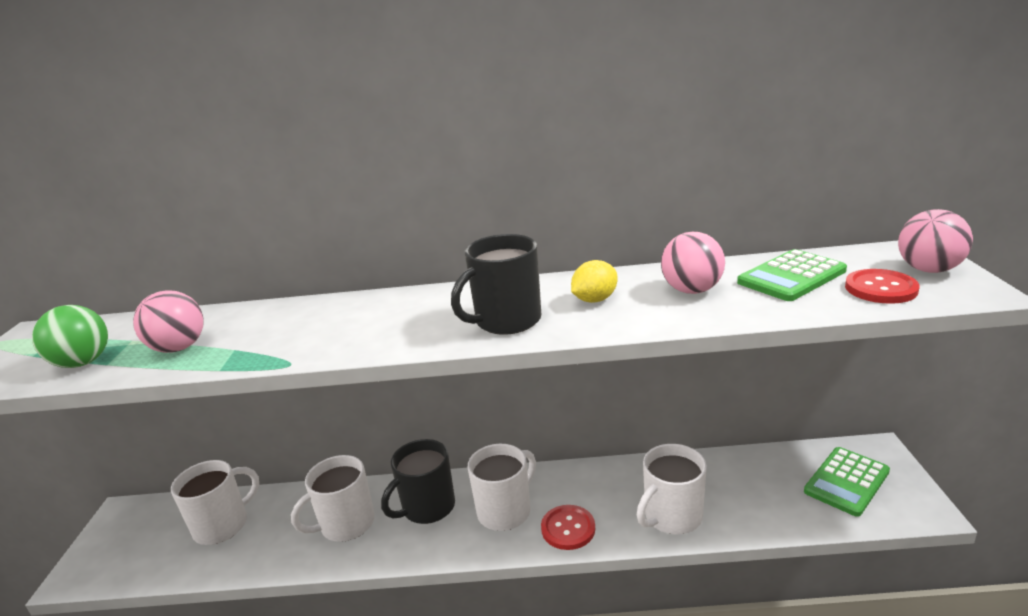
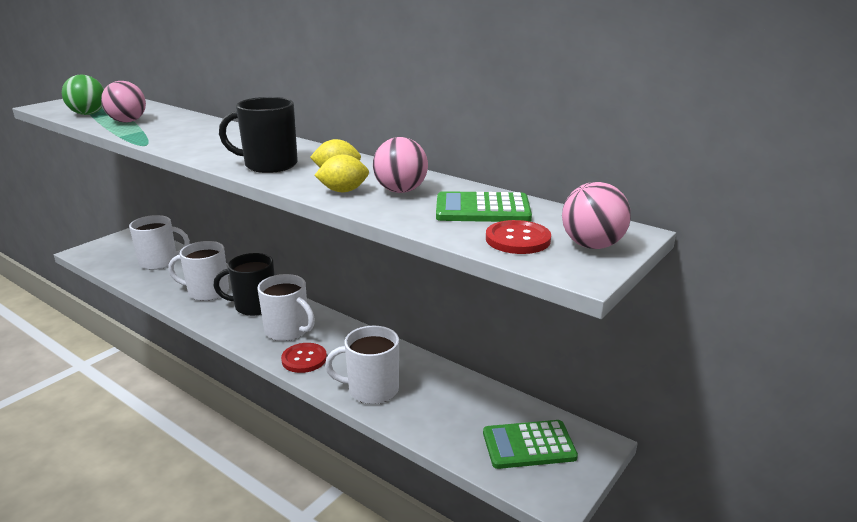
camera: 35 degrees right, 0 degrees up
(505, 511) = (287, 331): white mug -> white mug turned 45 degrees clockwise
(648, 313) = (343, 191): none -> yellow lemon

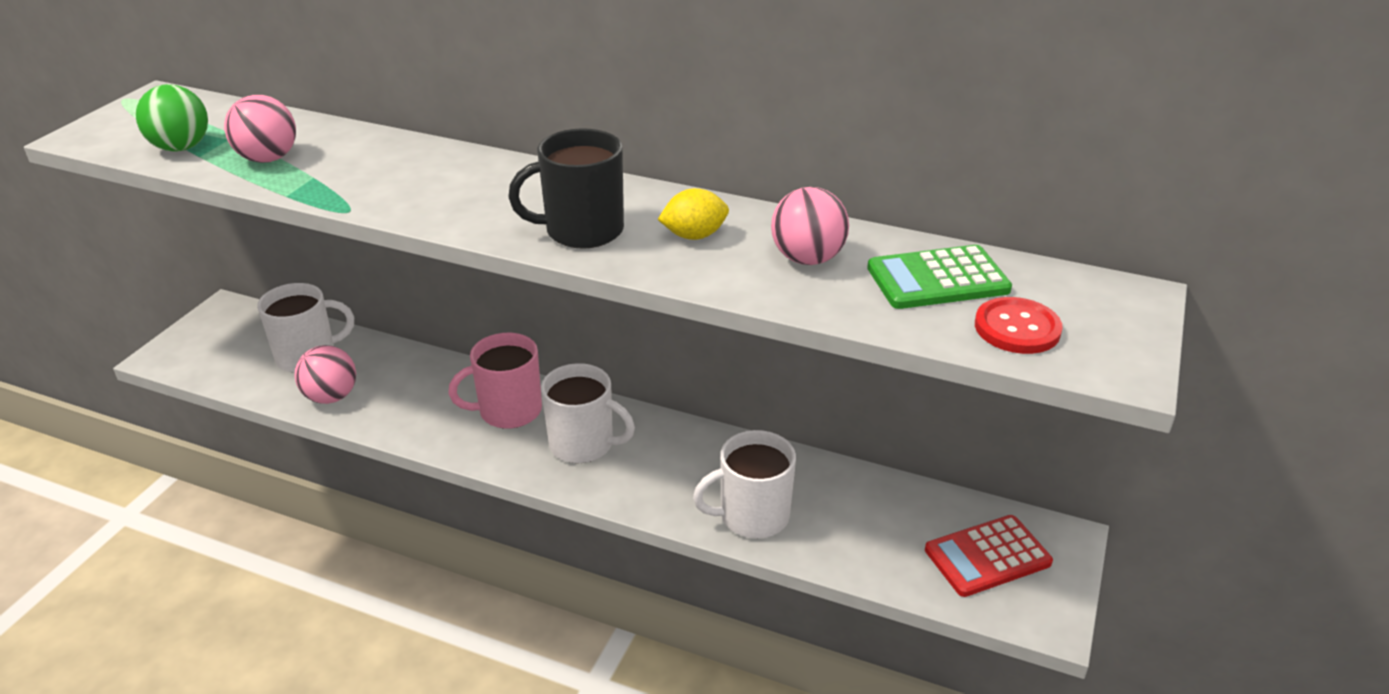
camera: 15 degrees left, 10 degrees up
(207, 292) = (420, 398): white mug -> none
(254, 306) = (508, 411): black mug -> pink mug
(304, 359) = (633, 486): red button -> none
(343, 191) = (731, 270): yellow lemon -> none
(528, 445) = (987, 556): green calculator -> red calculator
(592, 245) = (1109, 324): pink ball -> pink ball (331, 397)

